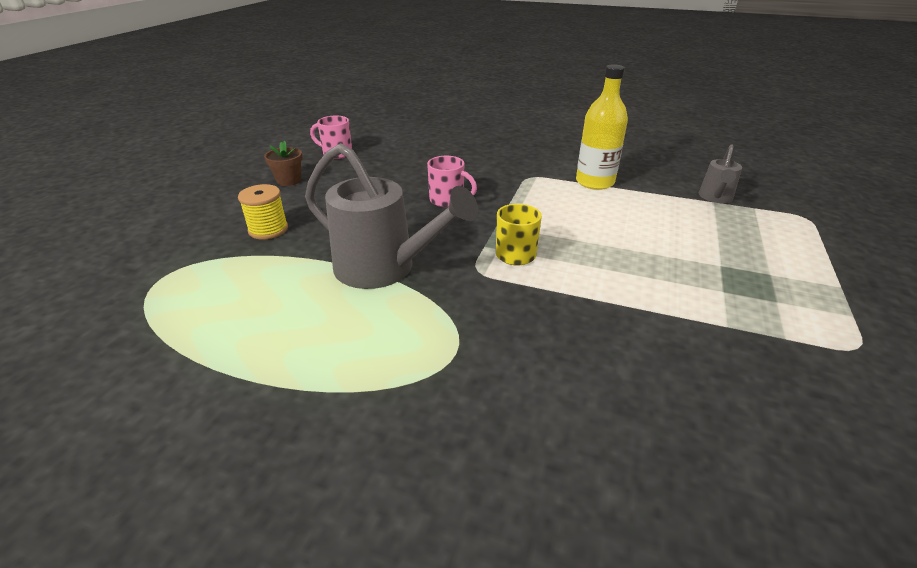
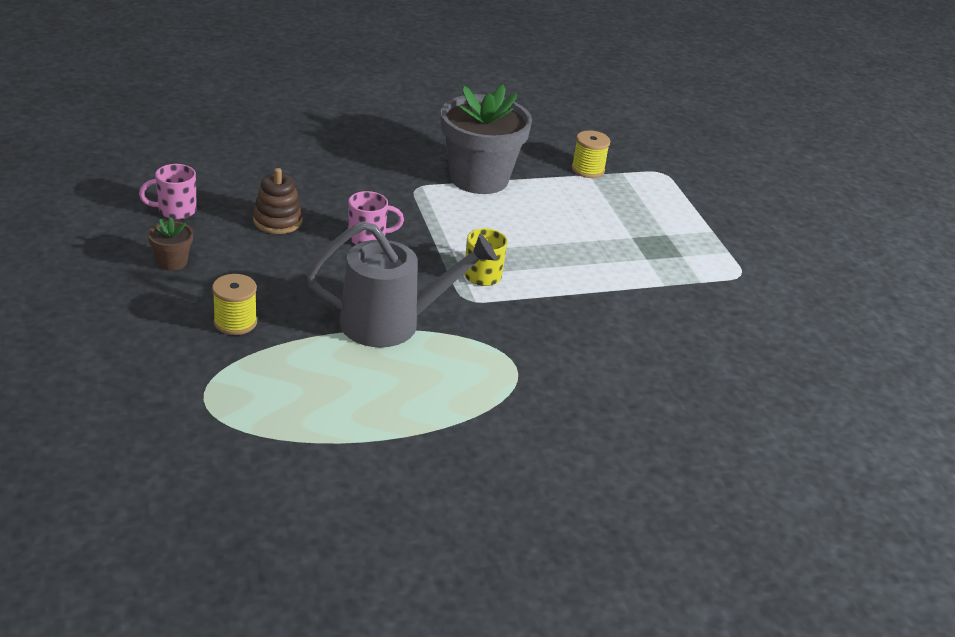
camera: 40 degrees left, 0 degrees up
(394, 174) = (277, 221): none -> brown stacking toy
(595, 182) = (479, 178): yellow bottle -> grey flower pot
(715, 198) = (587, 170): grey watering can -> yellow spool

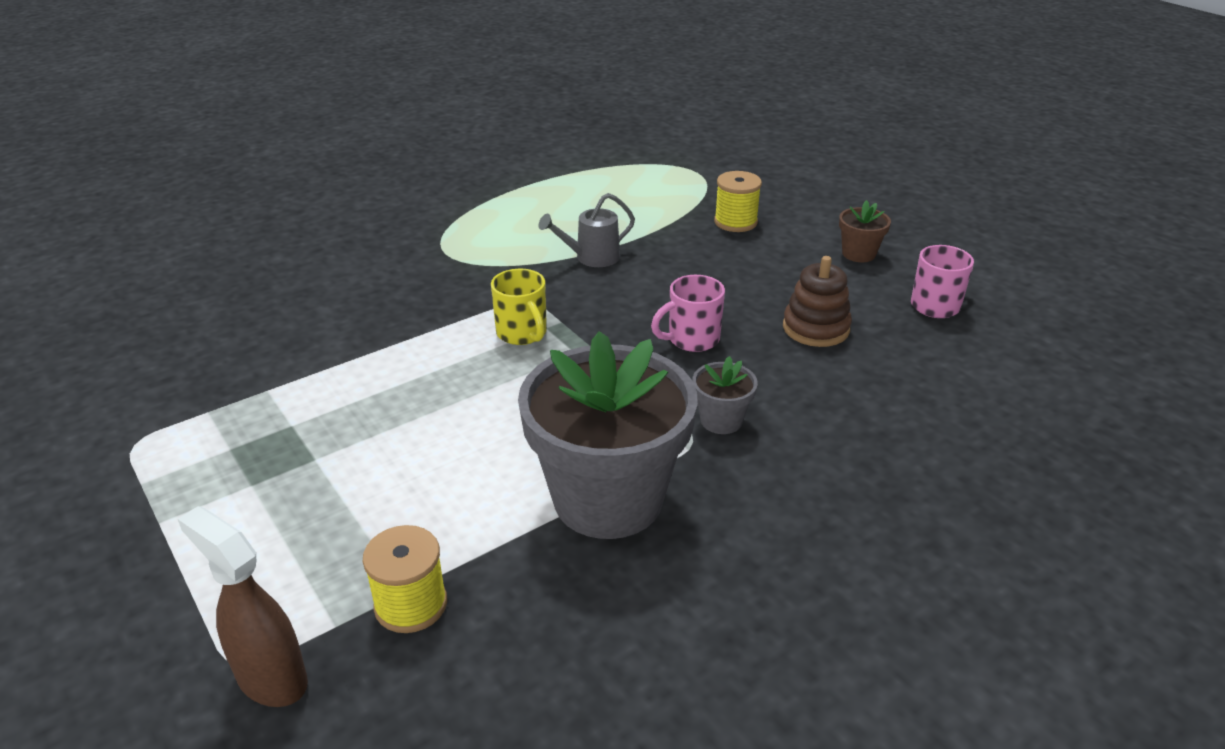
camera: 165 degrees right, 0 degrees up
(391, 192) = (721, 420): none -> grey flower pot
(392, 323) = (591, 258): grey watering can -> grey watering can, size x0.51
(648, 165) = (271, 678): none -> brown spray bottle

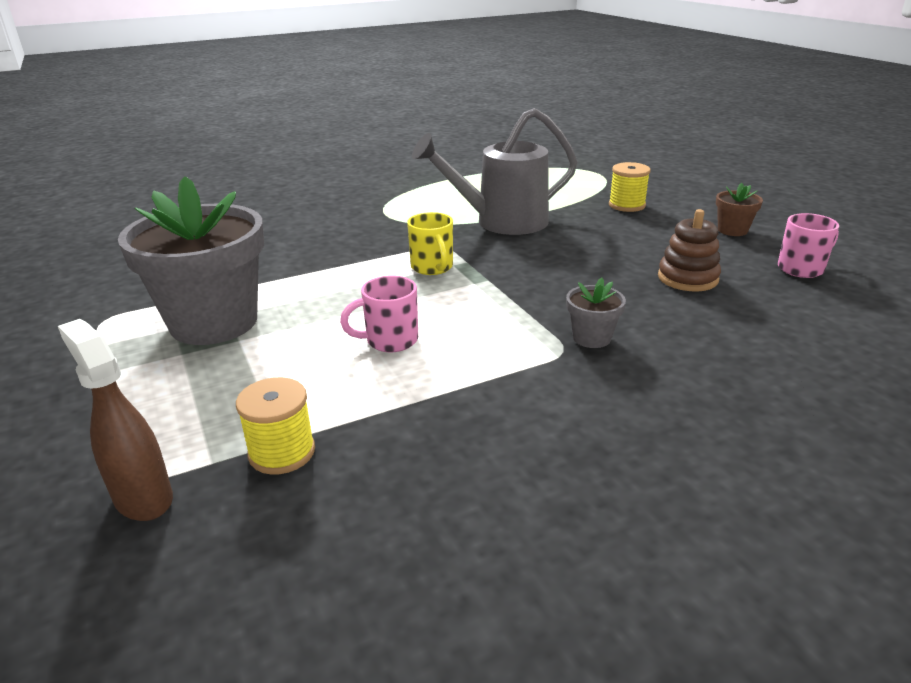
camera: 10 degrees right, 5 degrees down
(591, 258) = (501, 222): grey watering can -> grey watering can, size x1.97
(608, 499) = (477, 387): grey flower pot -> grey flower pot (214, 322)
(691, 339) = (575, 279): pink mug -> pink mug (390, 340)

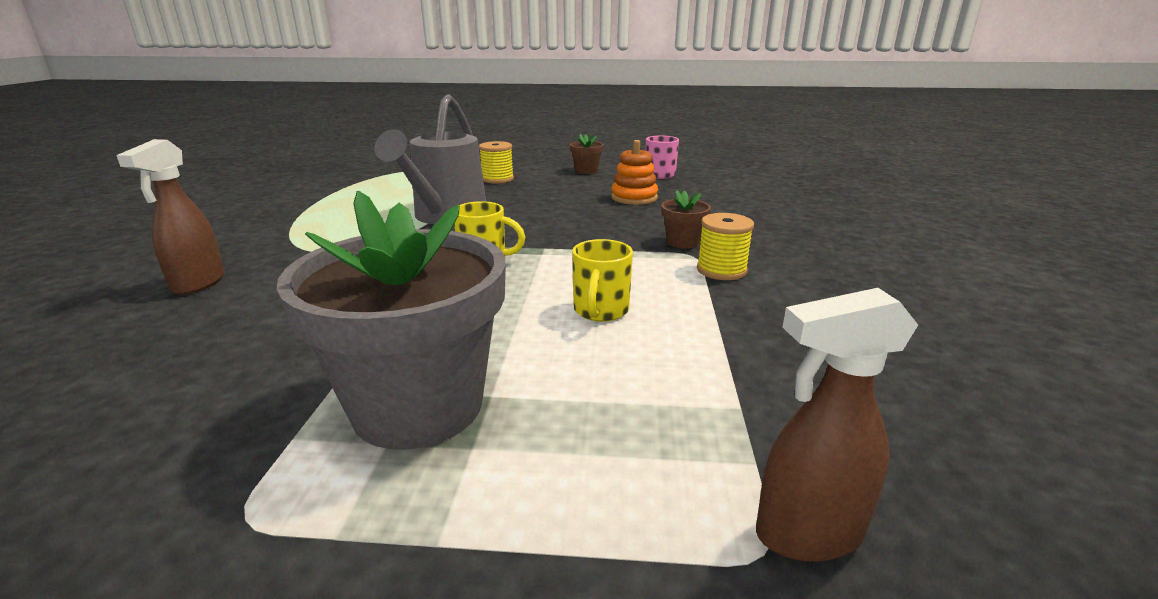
camera: 60 degrees left, 5 degrees down
(282, 452) = (762, 411): yellow spool -> yellow spool (721, 270)
(305, 207) = (198, 284): none -> brown spray bottle
(390, 340) = (600, 311): pink mug -> yellow mug
(591, 338) = (682, 242): grey flower pot -> brown flower pot
(687, 278) = (634, 198): brown stacking toy -> orange stacking toy

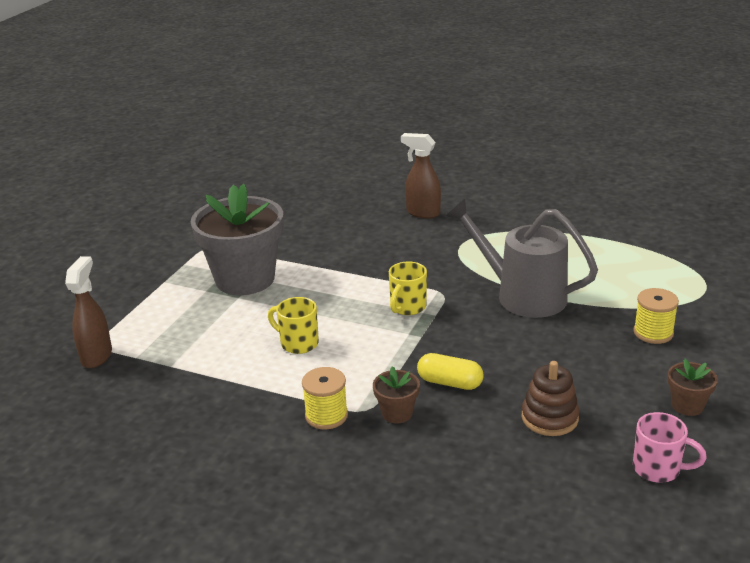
camera: 110 degrees right, 5 degrees up
(616, 229) = (450, 382): none -> yellow capsule
(634, 198) = (549, 418): orange stacking toy -> brown stacking toy

